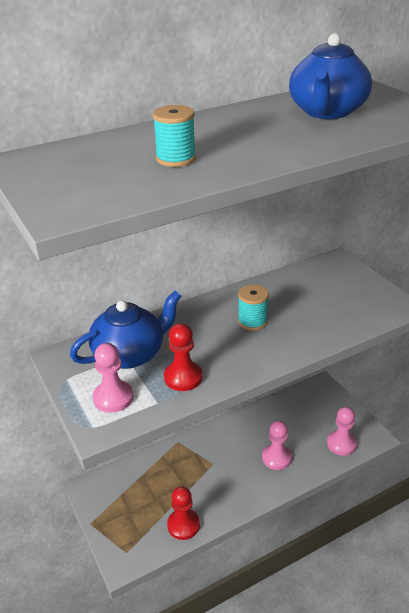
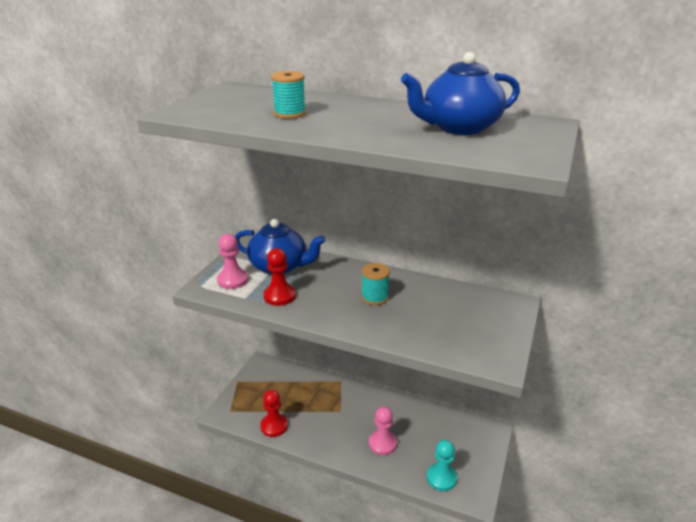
camera: 50 degrees right, 5 degrees down
(341, 444) = (441, 478): pink pawn -> turquoise pawn

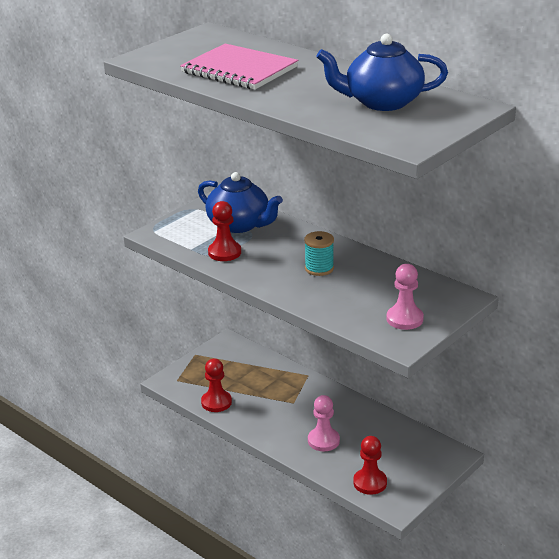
camera: 20 degrees right, 0 degrees up
(232, 280) = (186, 231): pink pawn -> pink pawn (404, 319)
(290, 114) = (239, 70): turquoise spool -> pink notebook
(441, 478) = (370, 483): turquoise pawn -> red pawn

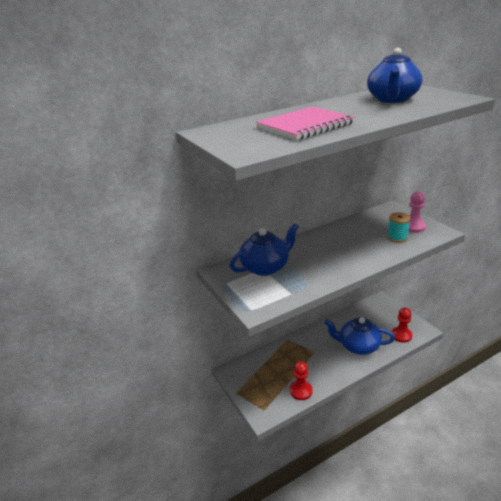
camera: 70 degrees left, 0 degrees up
(224, 252) = (305, 278): red pawn -> none
(319, 268) = (343, 245): turquoise spool -> turquoise spool (397, 237)
(323, 440) = (358, 346): pink pawn -> blue teapot

